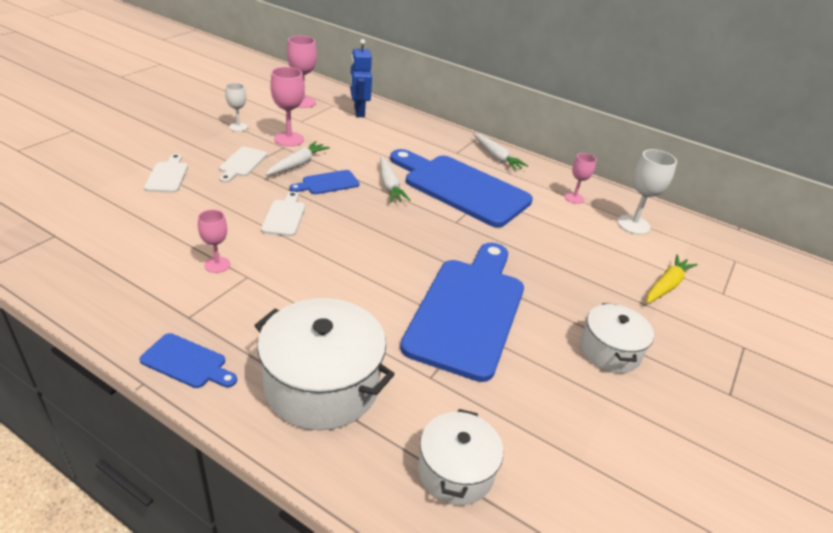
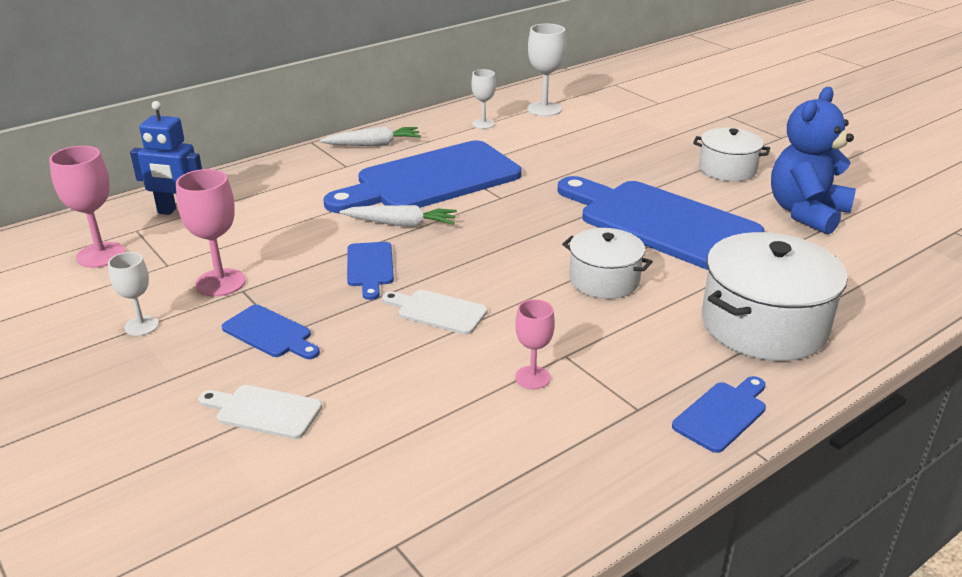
camera: 65 degrees left, 5 degrees down
(242, 163) = (270, 333): white cutting board -> blue cutting board
(298, 164) = (304, 284): white carrot -> none
(455, 471) = (869, 272): white pot -> white pot (604, 280)
(555, 416) = (806, 213): none -> blue teddy bear
(574, 198) = (483, 124): pink goblet -> white goblet
(666, 285) = (643, 121): yellow carrot -> none

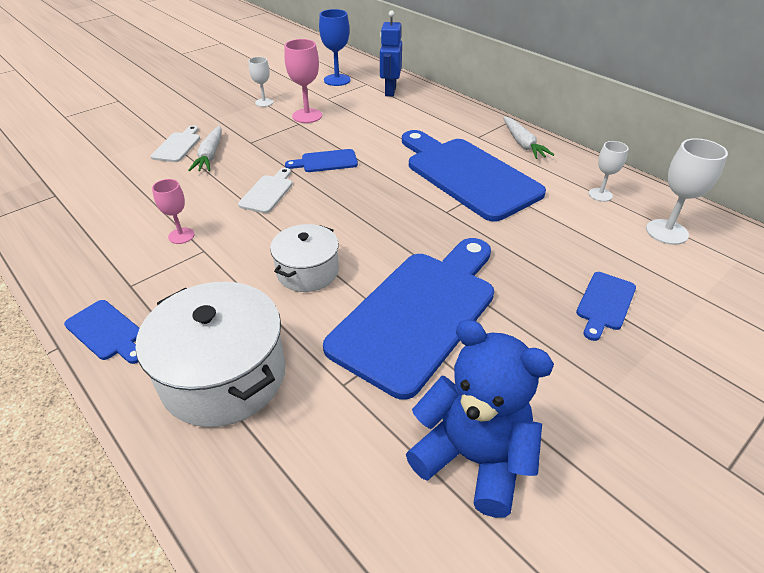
camera: 85 degrees right, 10 degrees up
(101, 255) = (337, 80): pink goblet -> blue goblet
(270, 333) = (251, 138): blue cutting board -> blue cutting board (605, 303)
(401, 224) = (389, 168): white carrot -> white carrot (210, 155)
(727, 169) = (576, 385): white pot -> none

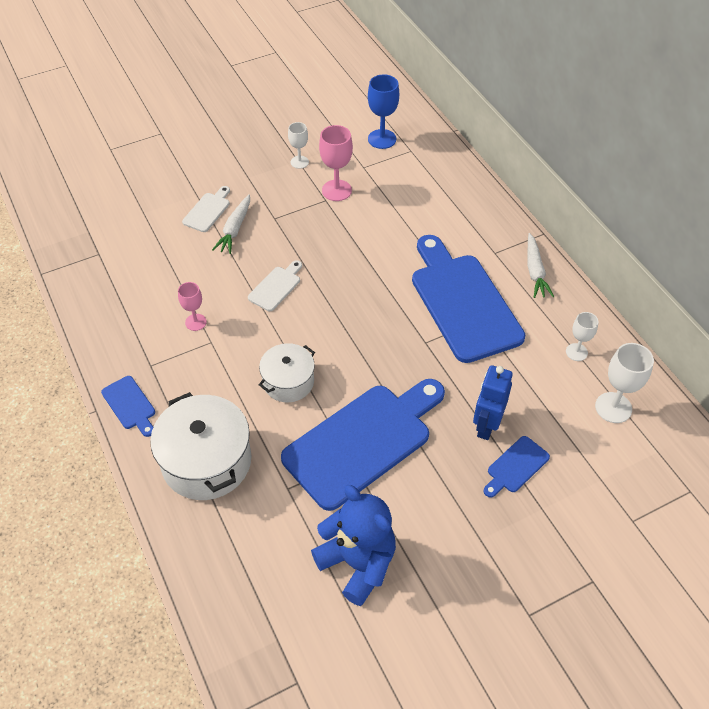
camera: 15 degrees right, 10 degrees up
(326, 162) = (337, 258): blue cutting board -> none
(390, 91) = (431, 167): blue robot -> blue robot (486, 425)

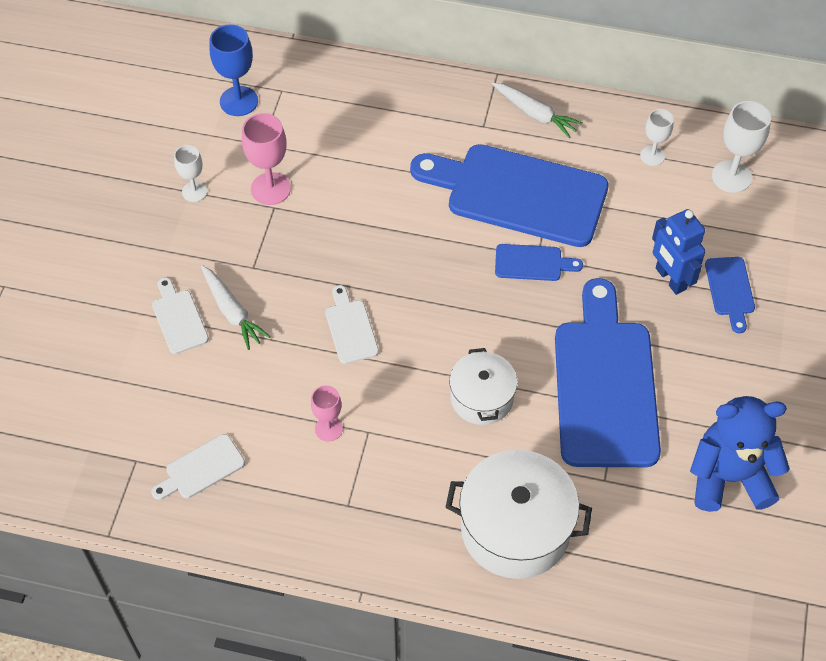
camera: 50 degrees left, 5 degrees up
(117, 284) = (201, 469): none -> white cutting board
(130, 405) = (383, 555): blue cutting board -> blue cutting board (532, 263)

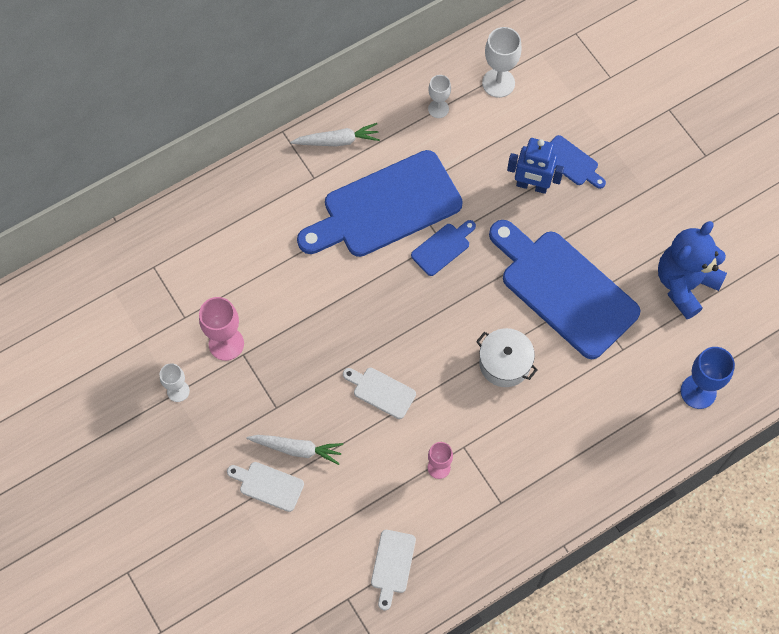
camera: 45 degrees left, 10 degrees up
(239, 101) = (133, 300): blue goblet -> blue goblet (698, 391)
(515, 528) = (605, 425): white pot -> none

